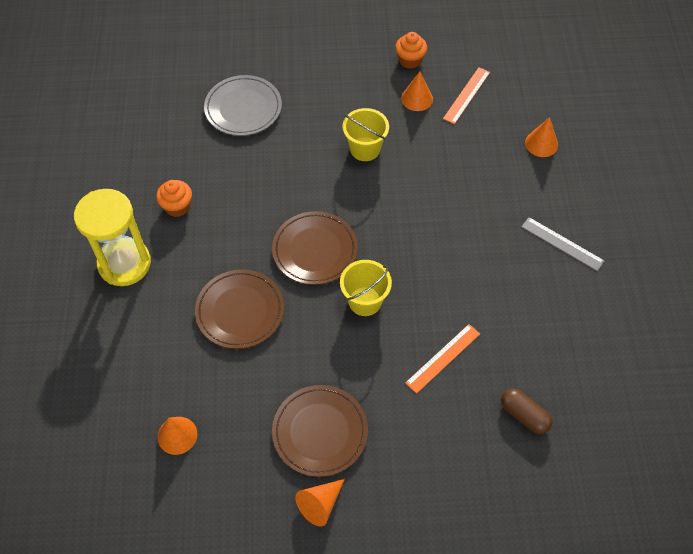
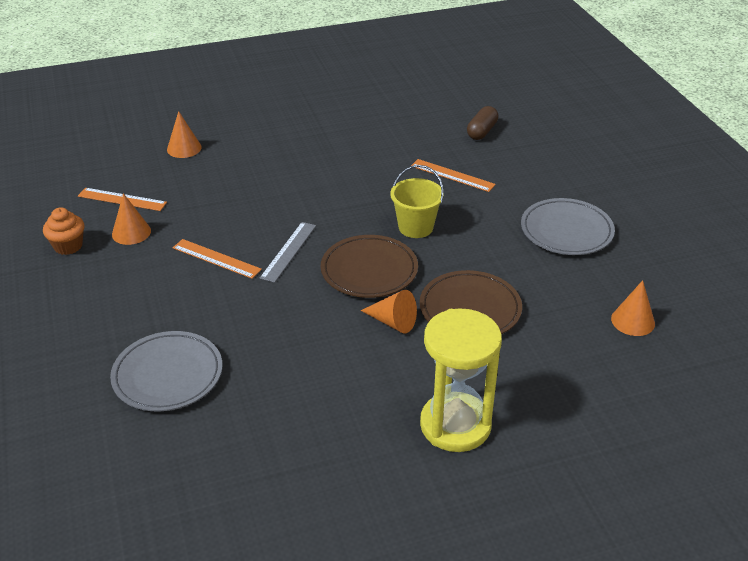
camera: 105 degrees left, 20 degrees down
(177, 207) = (350, 398): orange cupcake -> none
(320, 432) = (566, 231): brown plate -> grey plate
(320, 504) = (630, 219): orange cone -> orange cone (393, 322)
(365, 149) = (216, 258): yellow bucket -> orange ruler
(562, 244) = (302, 128): grey ruler -> grey ruler (288, 251)

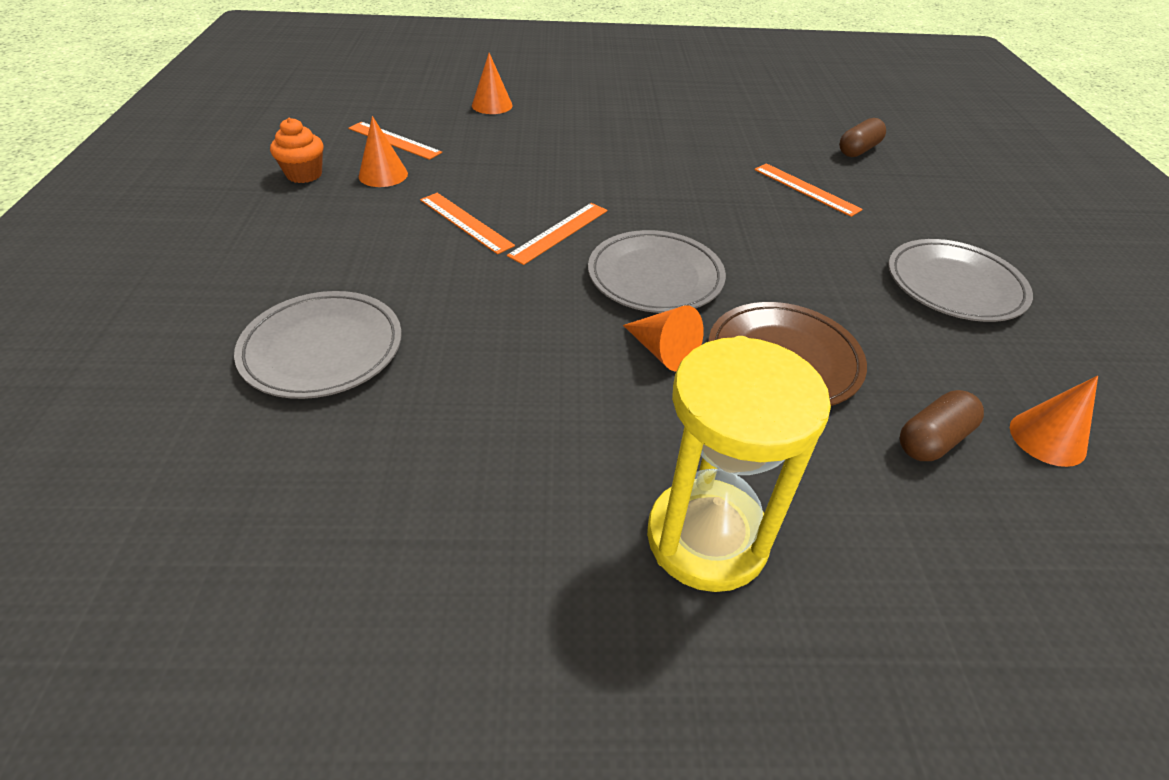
camera: 15 degrees right, 5 degrees up
(288, 251) = (559, 232): grey ruler -> orange ruler
(369, 270) = (655, 277): brown plate -> grey plate
(415, 227) = (738, 238): yellow bucket -> none
(568, 338) = (932, 439): none -> brown capsule

